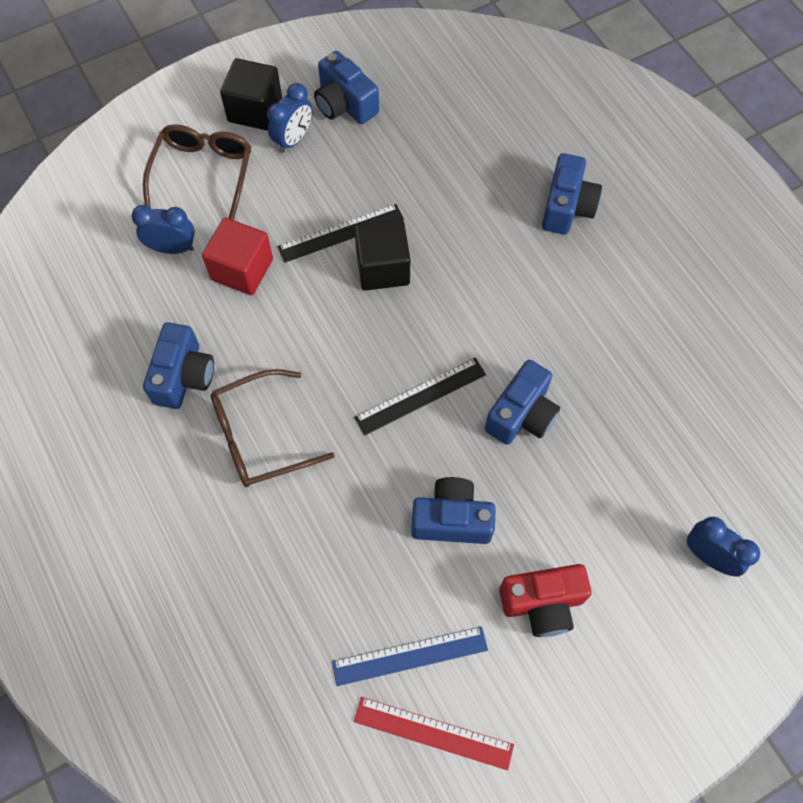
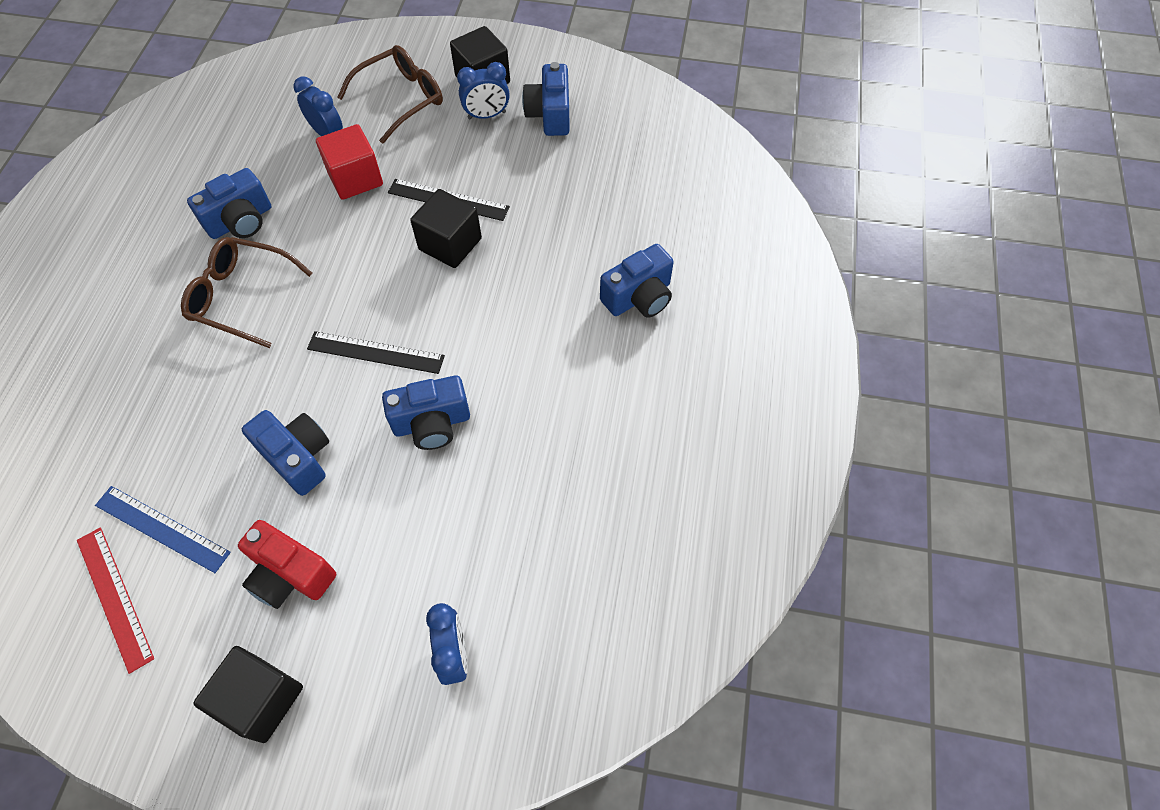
camera: 40 degrees right, 5 degrees down
(618, 699) = (261, 699): none -> black cube

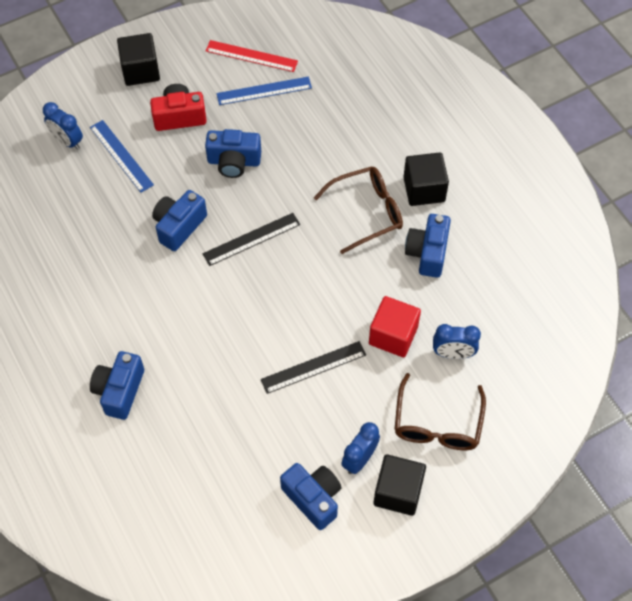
camera: 140 degrees right, 0 degrees up
(409, 572) = (121, 156): none -> blue ruler
(450, 244) = (278, 336): black cube -> black cube (424, 189)

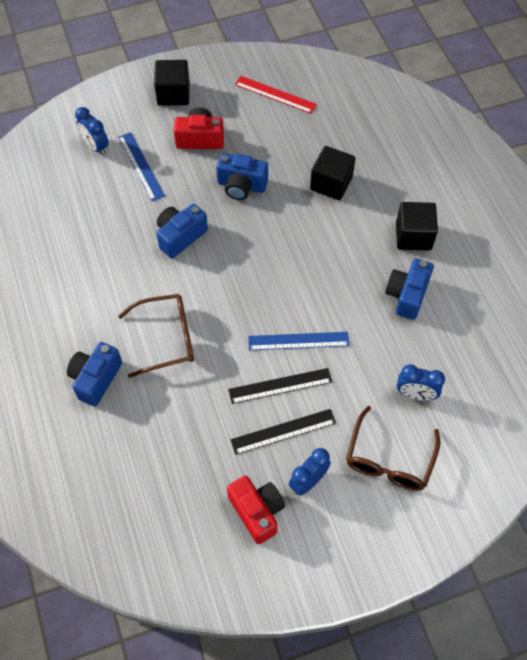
camera: 10 degrees right, 0 degrees up
(251, 239) = (244, 258): black ruler -> black ruler (283, 431)
(264, 91) = (281, 126): blue ruler -> blue ruler (298, 341)
(313, 498) = (257, 511): blue camera -> red camera
(367, 212) = (356, 249): brown glasses -> brown glasses (166, 338)
(393, 335) = (361, 368): red cube -> none
(398, 492) = (340, 519): black cube -> black cube (331, 183)

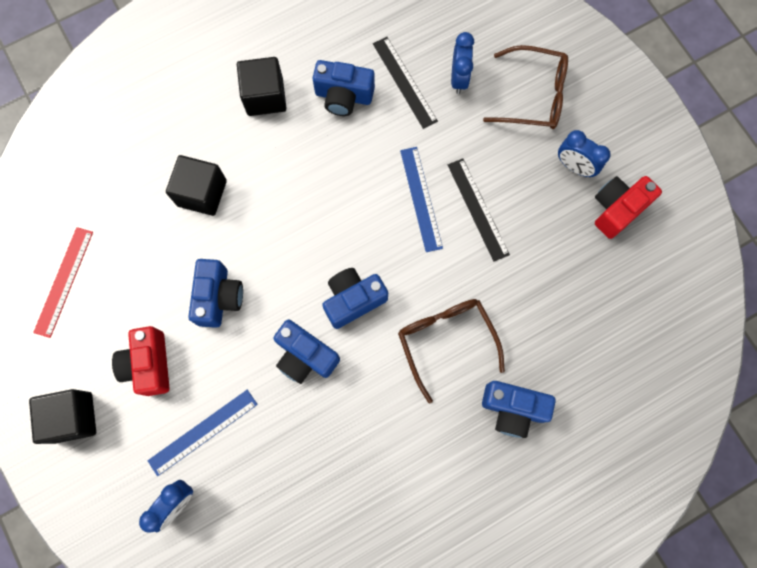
camera: 100 degrees left, 15 degrees up
(218, 276) = (353, 300): none -> blue camera
(283, 431) = (528, 198): black ruler -> black ruler (404, 82)

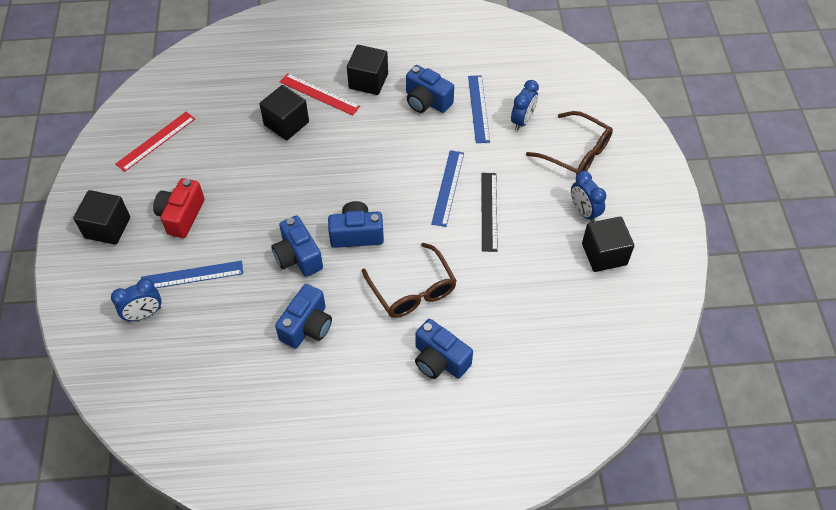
camera: 25 degrees right, 20 degrees down
(218, 138) = (319, 94): none -> red ruler
(219, 297) = (258, 193): blue camera -> blue camera (307, 326)
(404, 82) = (478, 108): black ruler -> blue ruler
(446, 341) = (413, 290): brown glasses -> brown glasses turned 150 degrees clockwise
(617, 209) = (604, 254): red camera -> black cube

